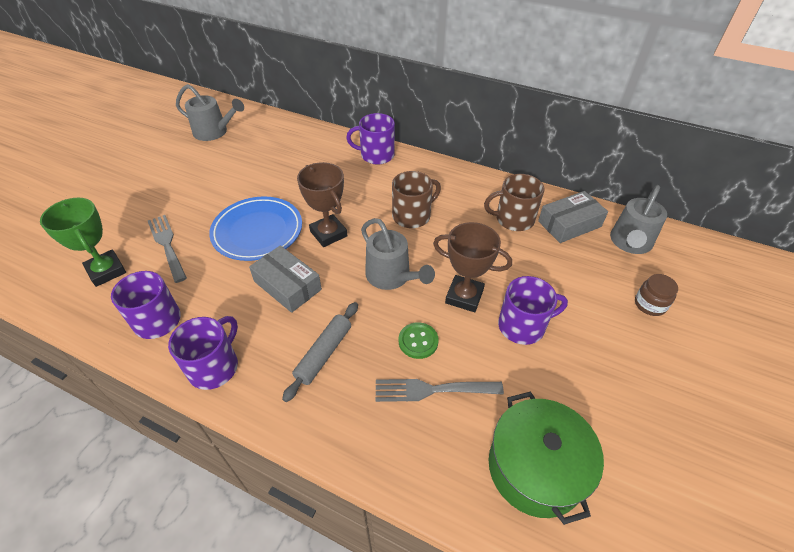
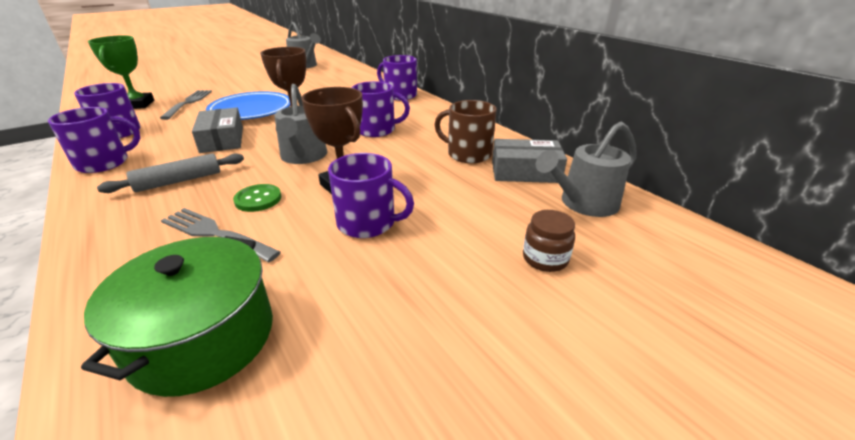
camera: 30 degrees right, 15 degrees down
(412, 216) = (376, 130): brown mug -> purple mug

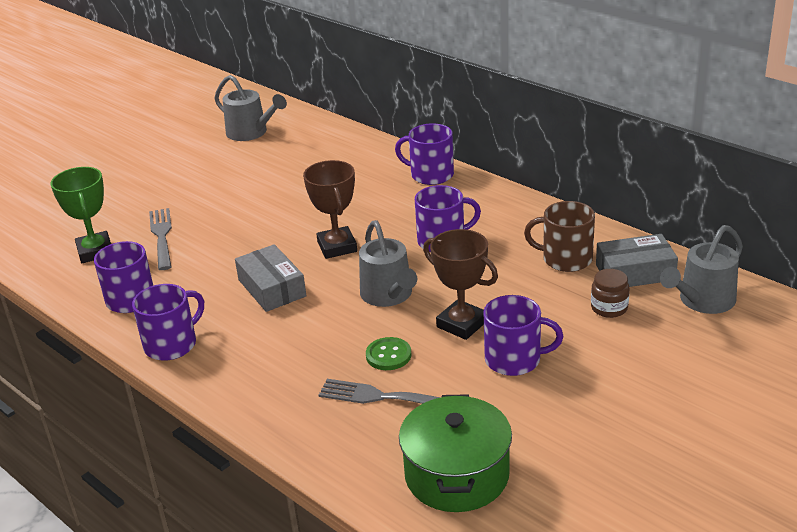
camera: 10 degrees left, 0 degrees up
(179, 181) = (284, 350): grey rolling pin -> none
(251, 110) = (260, 235): blue plate -> none
(545, 258) = (685, 363): brown jar -> brown jar (609, 308)

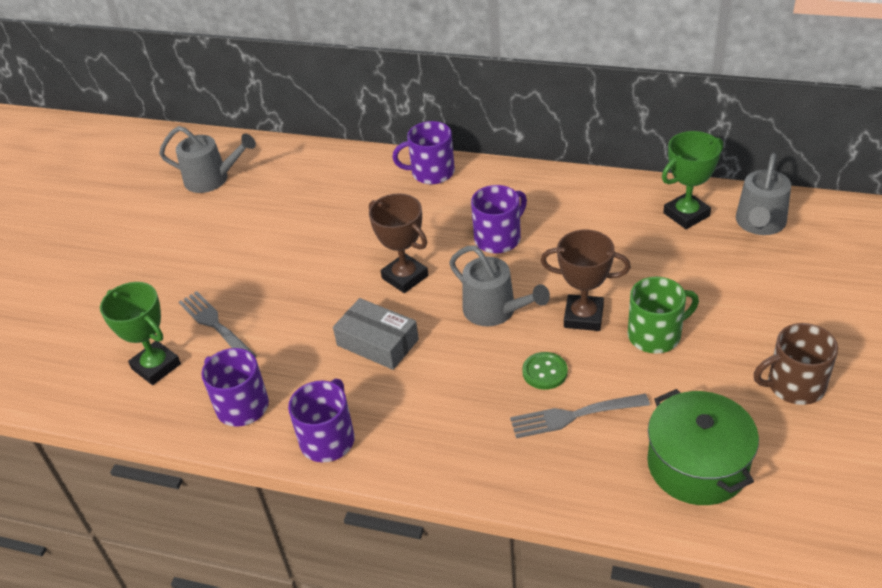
camera: 25 degrees left, 10 degrees up
(514, 359) = (655, 335): purple mug -> green mug
(566, 259) = (620, 220): brown mug -> brown mug (794, 385)
(609, 308) = (692, 256): brown jar -> none
(635, 272) = (686, 214): grey box -> green trophy

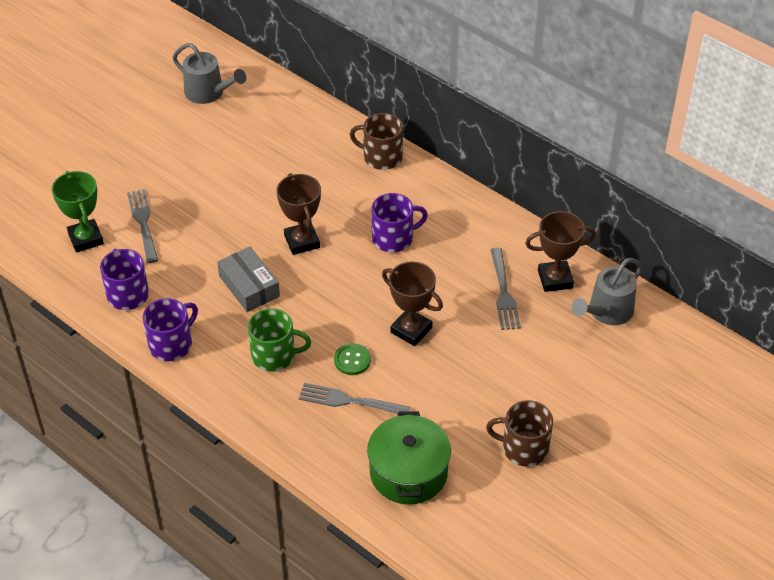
camera: 20 degrees right, 5 degrees up
(431, 172) = (381, 157): purple mug -> brown mug
(495, 311) = (349, 297): grey watering can -> none
(647, 245) = (503, 292): none -> grey fork
(655, 335) = (453, 367): green mug -> green mug (274, 355)
(686, 214) = (555, 279): green trophy -> brown trophy

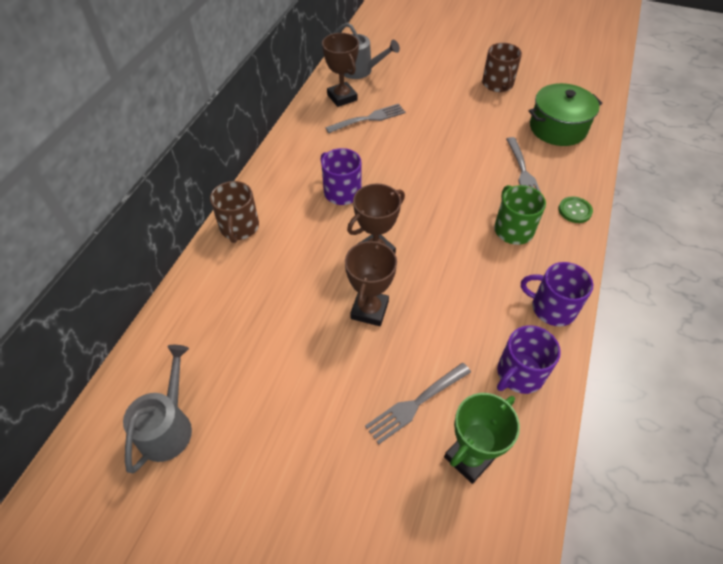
camera: 110 degrees left, 5 degrees up
(249, 286) = (450, 273): grey box -> none
(352, 360) = (485, 181): green button -> green button (574, 211)
(411, 330) = (434, 157): brown trophy -> brown trophy (369, 310)

